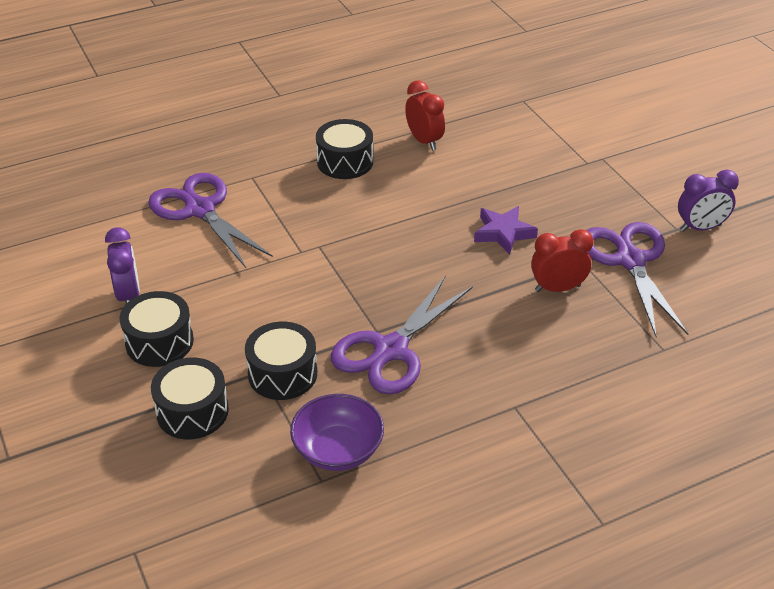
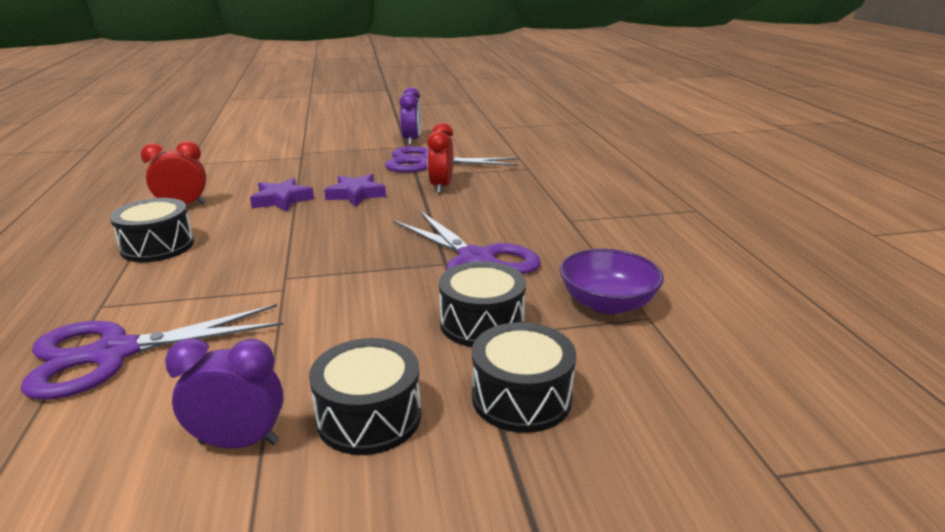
camera: 75 degrees left, 15 degrees down
(466, 191) = (281, 200): none -> purple star

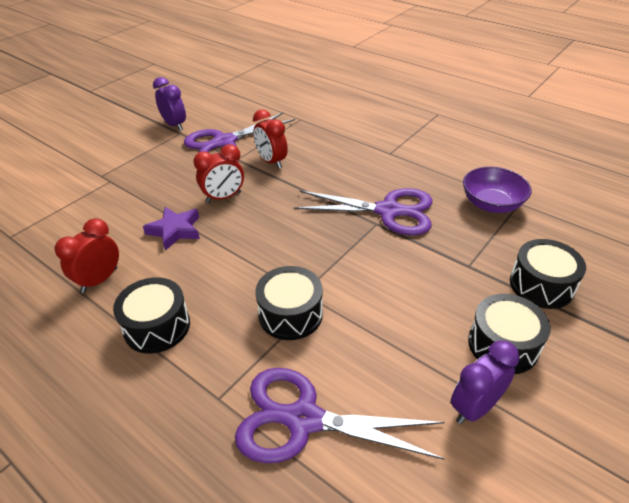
camera: 40 degrees left, 15 degrees up
(113, 354) = (303, 420): purple scissors -> purple scissors turned 75 degrees clockwise
(356, 194) = (223, 197): purple star -> red clock
(482, 323) = (459, 253): black drum -> black drum (290, 314)

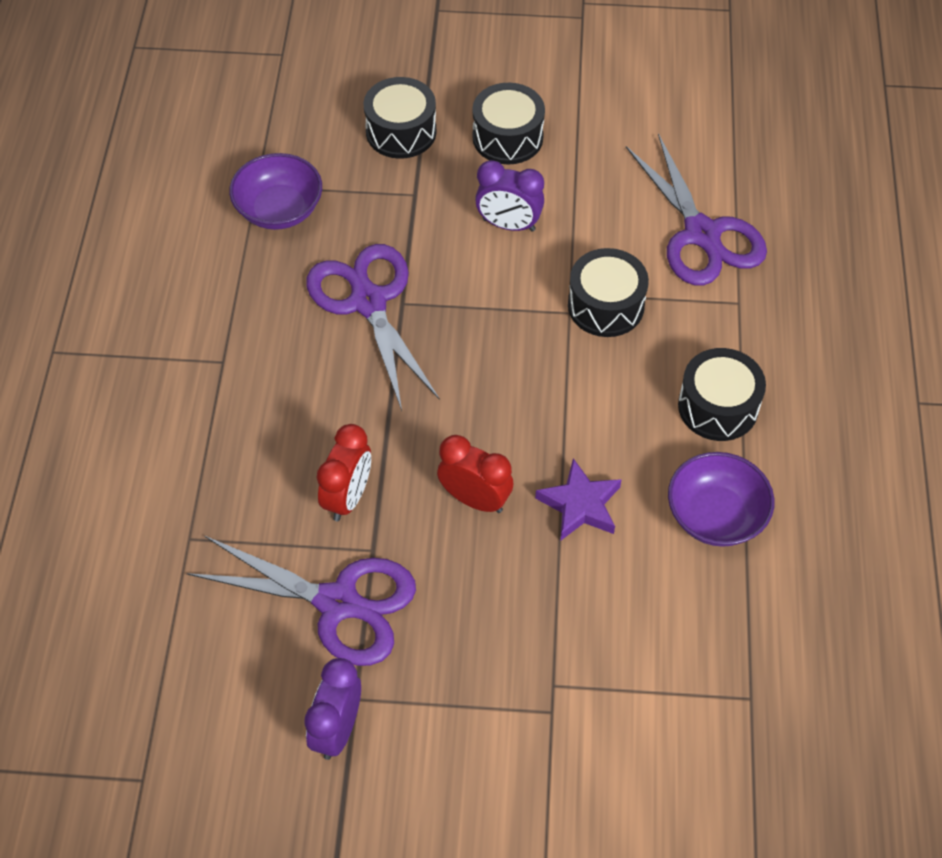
camera: 125 degrees left, 15 degrees up
(99, 280) = (715, 515): red clock -> purple bowl
(474, 407) = (592, 135): purple clock -> purple clock (508, 225)

